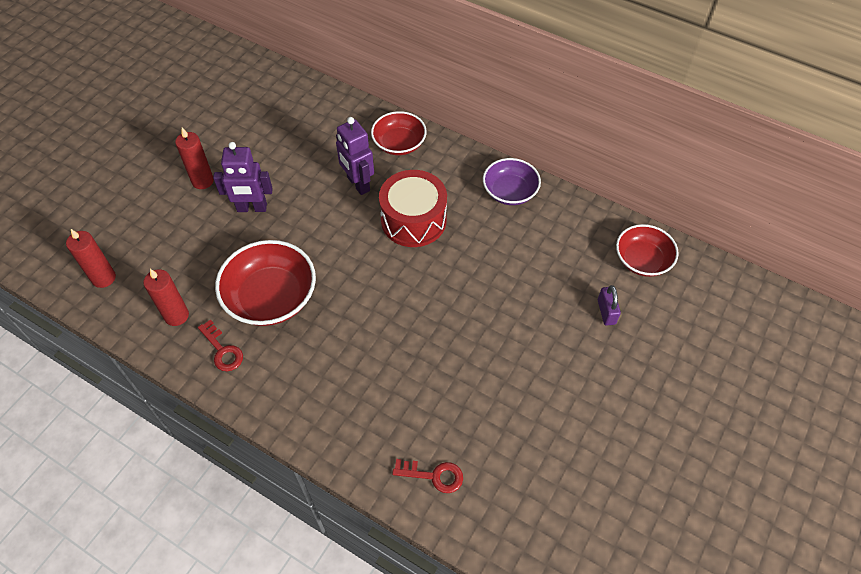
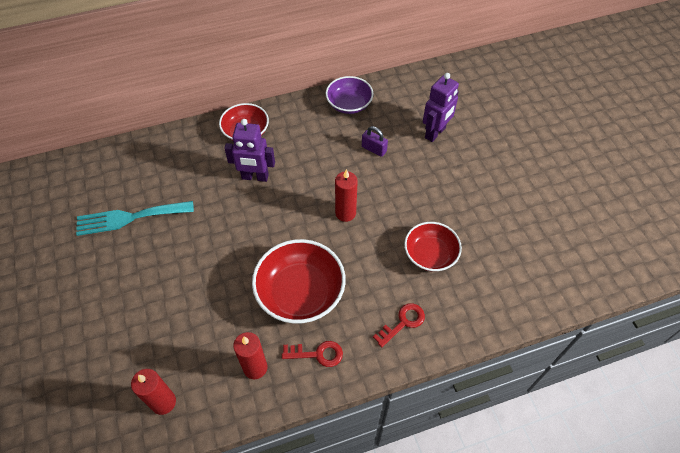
camera: 50 degrees left, 0 degrees up
(202, 181) = (142, 271): red candle -> red candle (345, 213)
(242, 136) = (129, 218): none -> turquoise fork
(252, 208) = (206, 254): purple robot -> purple robot (435, 133)
(413, 220) = (319, 167): red drum -> none
(434, 475) = (525, 286): red key -> red key (403, 322)
(606, 312) = (482, 122): purple padlock -> purple padlock (374, 149)
(642, 260) = (461, 81): red bowl -> red bowl (430, 254)

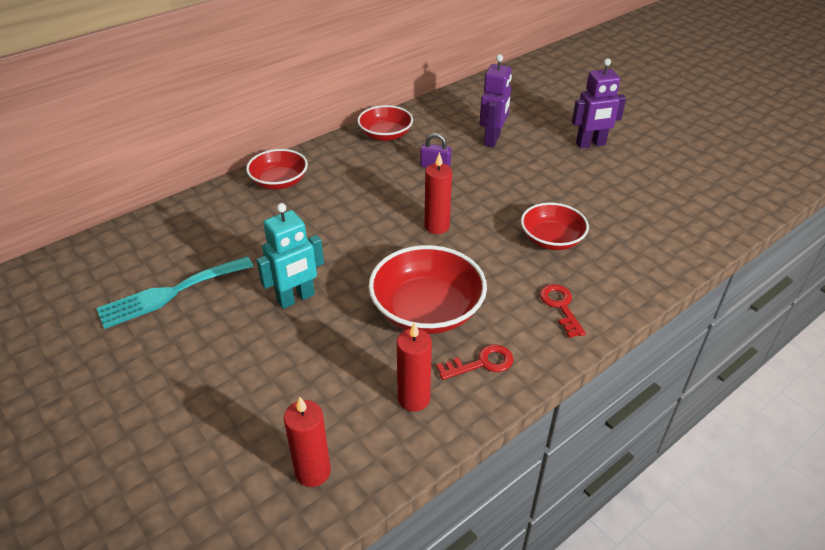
camera: 20 degrees left, 15 degrees down
(212, 250) = (296, 298): none -> turquoise robot
(255, 177) = (312, 219): purple robot -> purple robot (590, 144)
(349, 104) = (385, 135): purple bowl -> red bowl
(403, 322) = (560, 306): red key -> red key turned 45 degrees counterclockwise

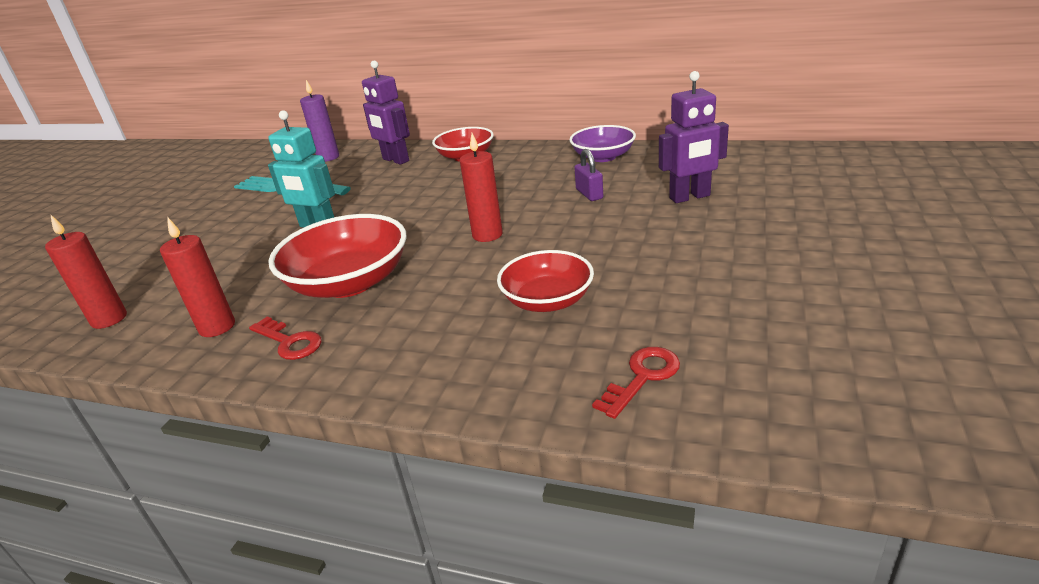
camera: 60 degrees right, 10 degrees down
(135, 248) = (328, 157): none -> purple candle
(385, 135) = (603, 157): red bowl -> purple bowl
(560, 306) = (425, 353): red key -> red key (642, 377)
(590, 144) = (798, 248): purple robot -> purple robot (395, 160)

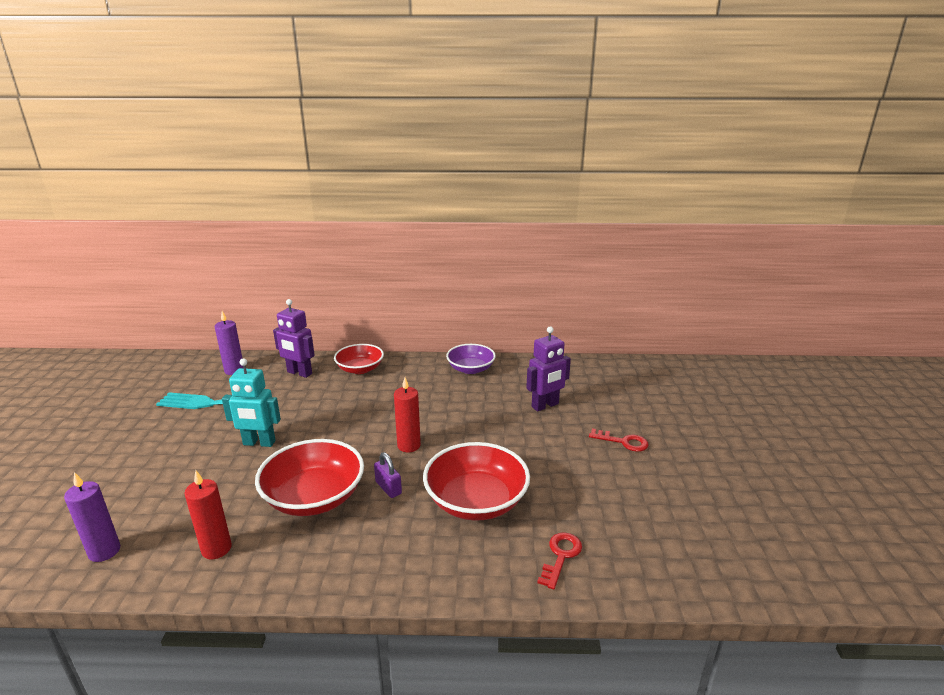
camera: 20 degrees left, 5 degrees down
(109, 319) = (104, 551): red candle -> purple candle
(290, 342) = (289, 556): red key -> red key (623, 442)
(547, 300) = (476, 501): red bowl -> red bowl, size x1.55
(589, 194) = (472, 404): purple padlock -> purple padlock (388, 488)

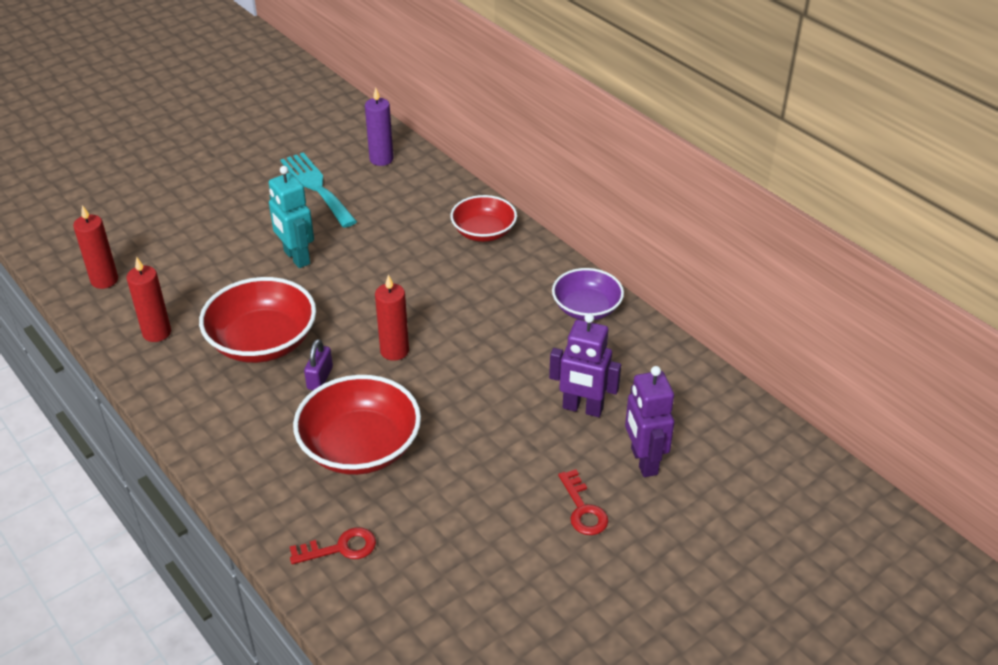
camera: 50 degrees right, 15 degrees up
(104, 551) = (104, 280): purple candle -> red candle
(299, 373) = (426, 200): purple robot -> purple robot (643, 461)

